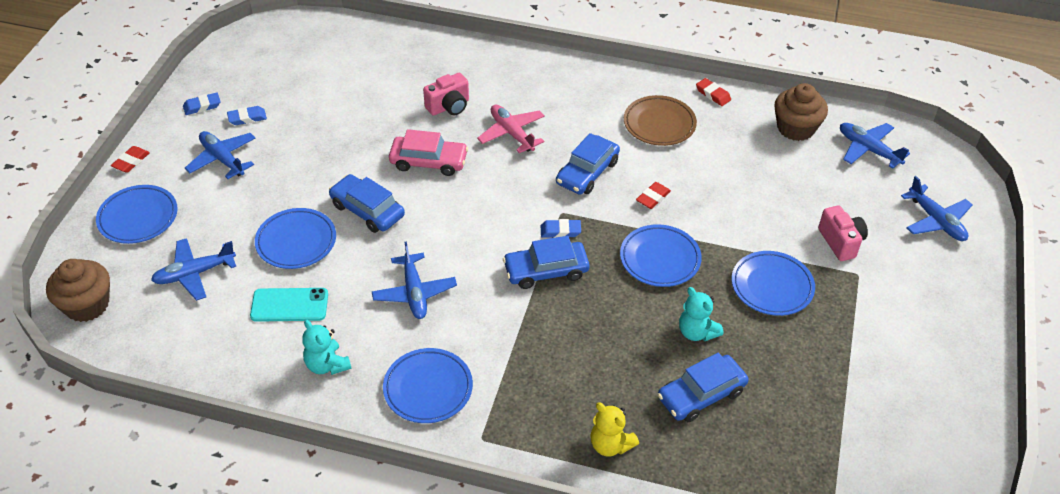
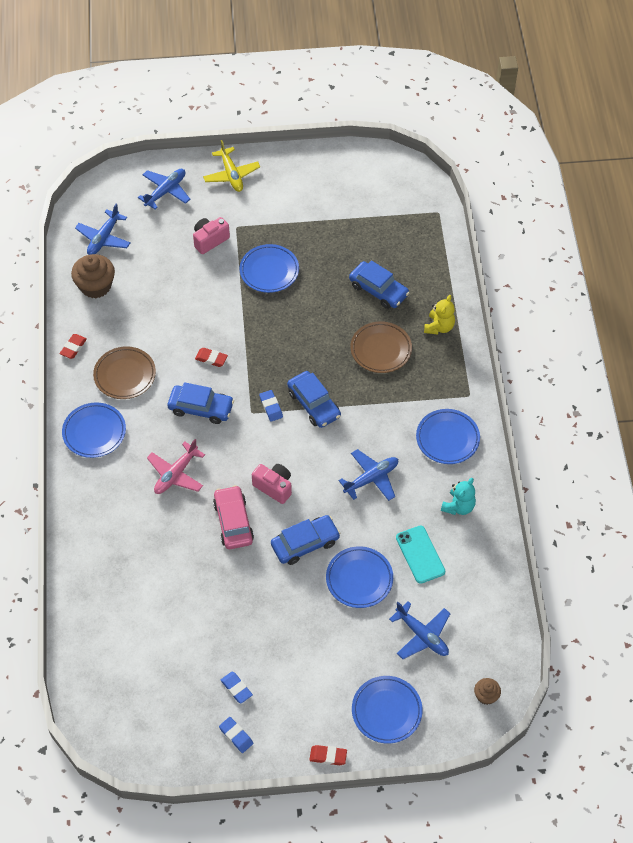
camera: 110 degrees left, 10 degrees up
(87, 305) = (486, 696): brown cupcake -> brown cupcake, size x0.53
(222, 159) = (294, 681): blue plane -> none
(367, 210) = (305, 543): blue car -> blue car turned 135 degrees counterclockwise
(449, 107) = (160, 532): pink camera -> pink camera (274, 487)
(599, 364) = (381, 349): none -> brown plate
(660, 259) = (272, 339): blue plate -> blue plate (94, 432)
(696, 332) = (328, 303): turquoise teddy bear -> none
(955, 293) = (231, 175): none -> yellow plane

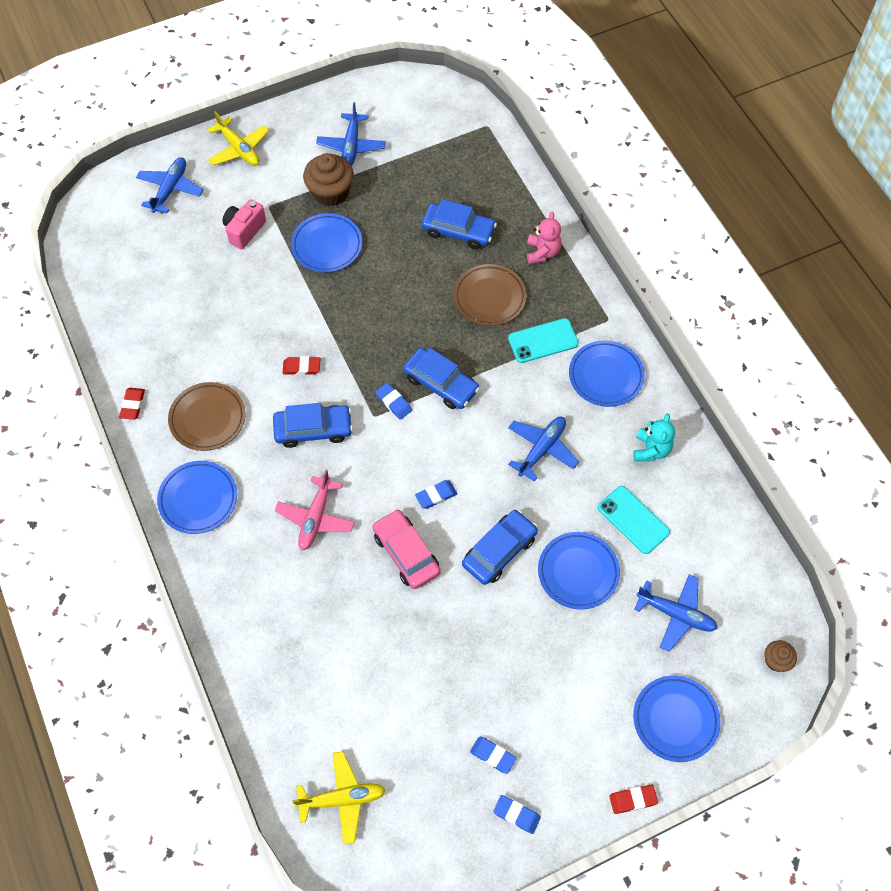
camera: 20 degrees left, 5 degrees up
(95, 286) = (131, 323): brown cupcake -> brown cupcake (330, 192)
(104, 238) = (118, 264): blue plane -> blue plane (351, 146)
(113, 680) = (342, 799): none -> yellow plane
(274, 487) = (436, 495): pink camera -> blue eraser
(409, 396) = (543, 341): none -> turquoise phone
(439, 327) = (542, 252): yellow teddy bear -> pink teddy bear

